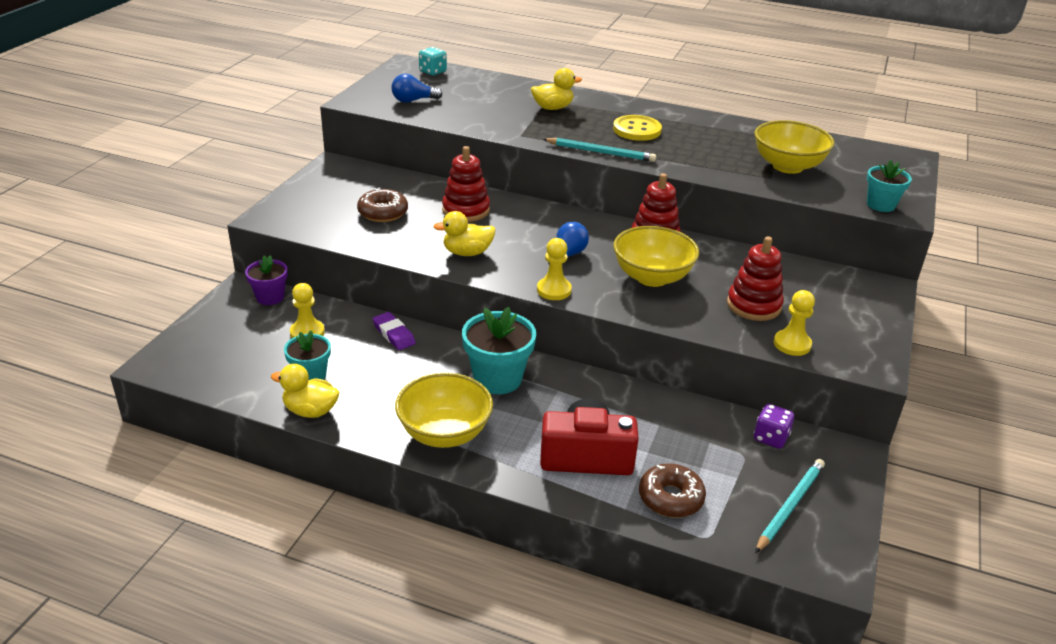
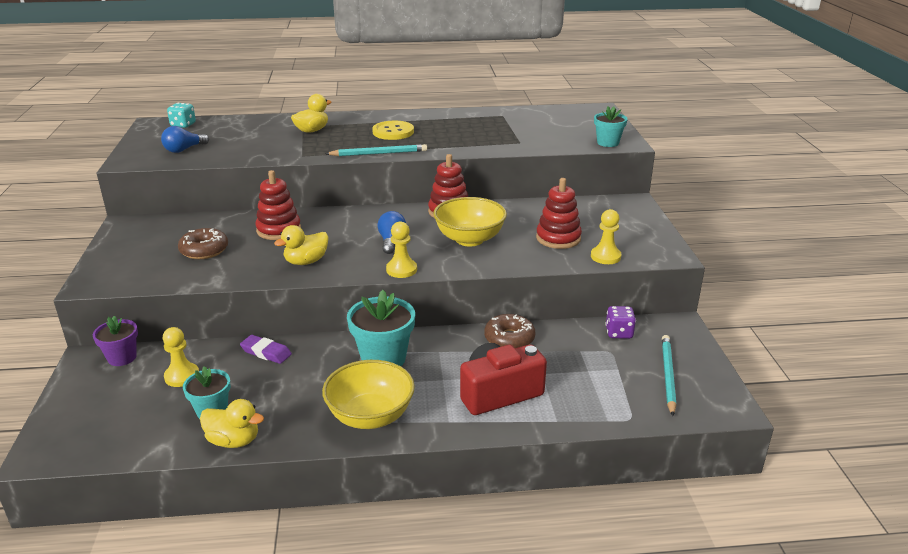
camera: 25 degrees left, 5 degrees down
(310, 411) = (234, 441): yellow duck -> yellow duck turned 150 degrees counterclockwise
(670, 498) = (583, 400): brown donut -> brown donut (509, 338)
(787, 166) = (524, 132): yellow bowl -> none

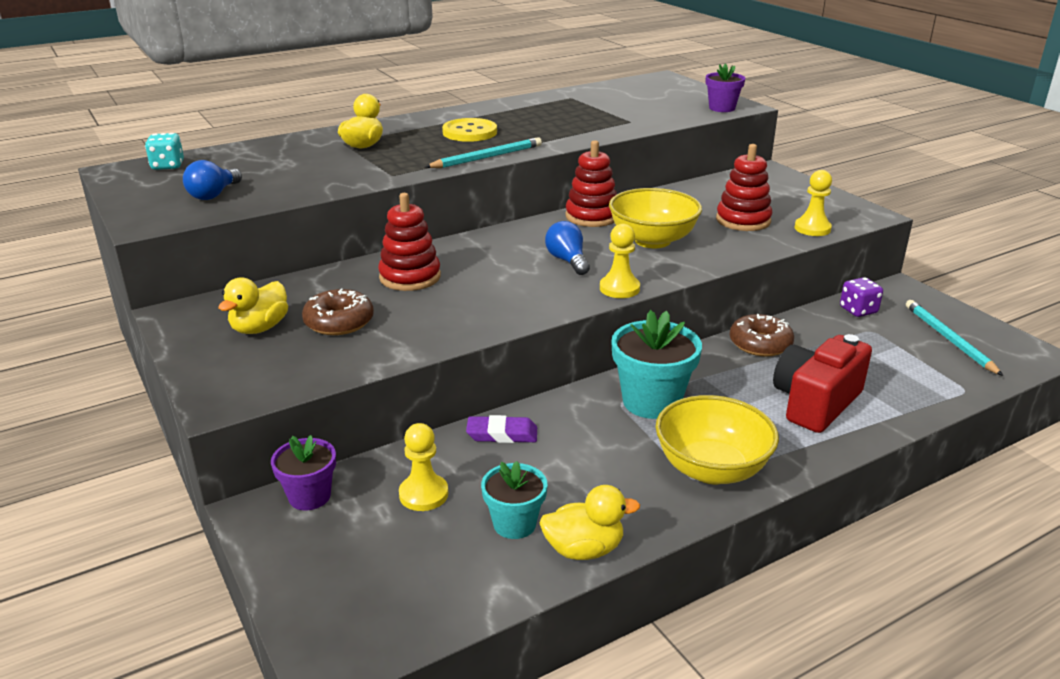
camera: 25 degrees left, 0 degrees up
(306, 262) = (493, 305): yellow duck -> yellow duck (259, 328)
(608, 143) = (722, 108): turquoise flower pot -> purple flower pot

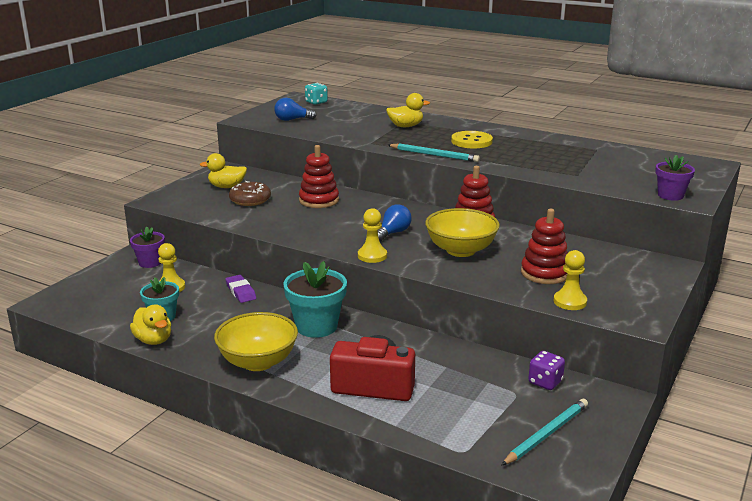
camera: 60 degrees right, 5 degrees down
(760, 344) = (436, 349): brown donut -> none

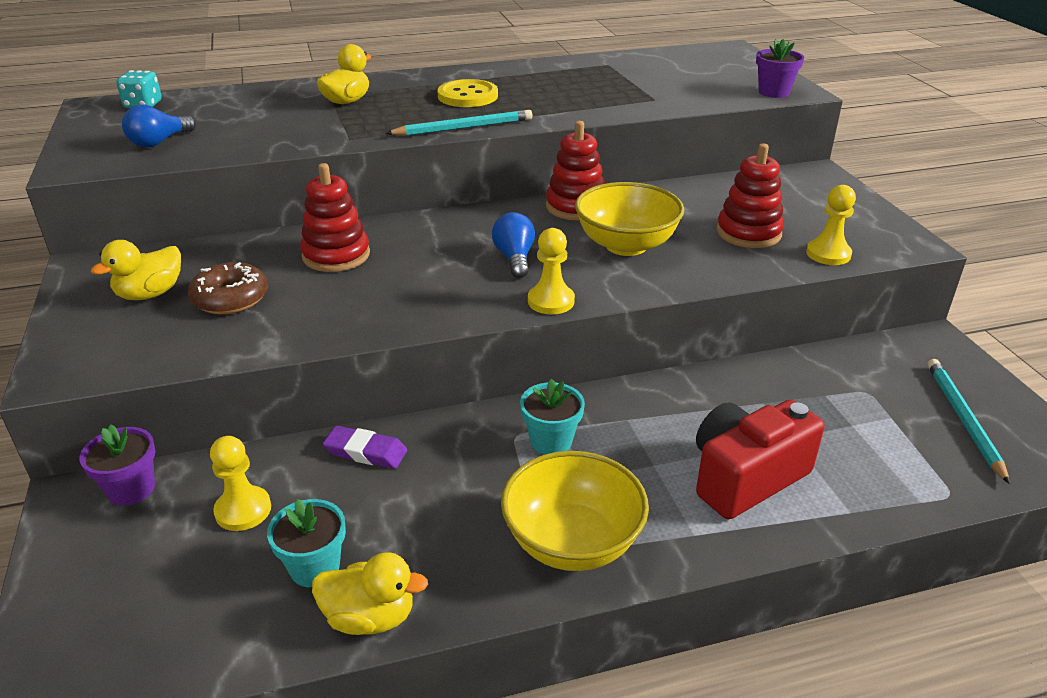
camera: 45 degrees left, 10 degrees up
(316, 326) = (551, 441): turquoise flower pot -> turquoise flower pot, size x0.62
(545, 382) = (864, 362): purple dice -> none

